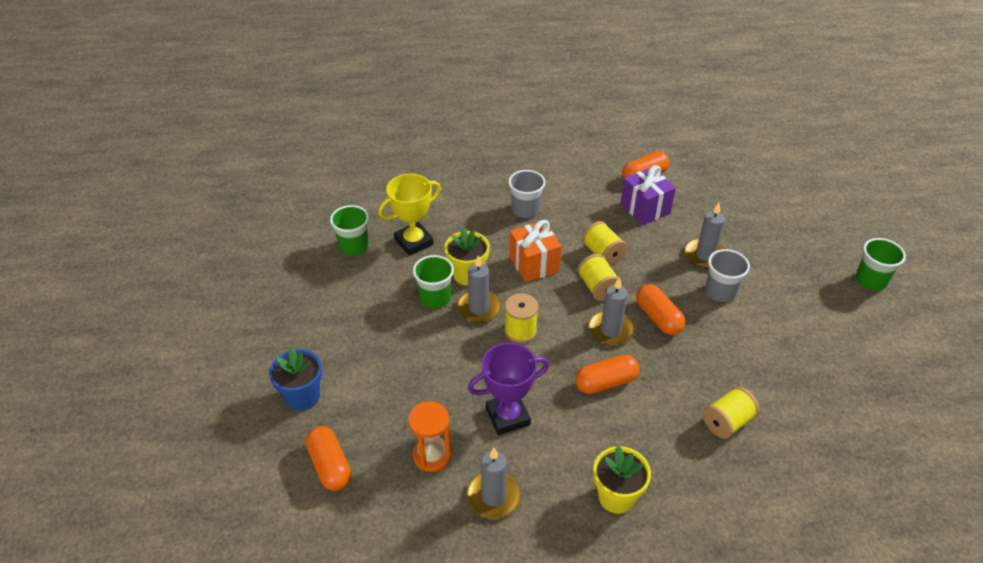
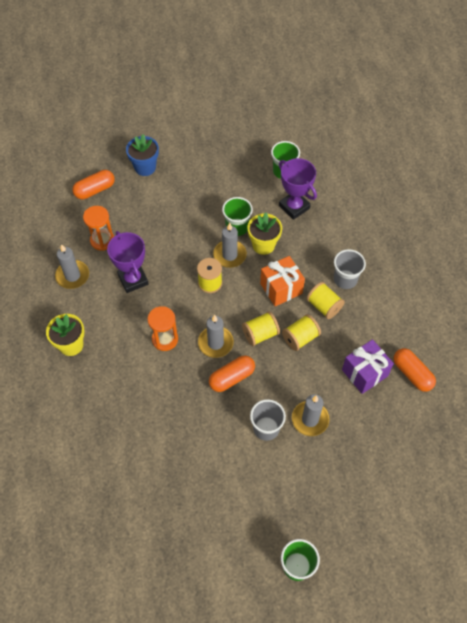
camera: 85 degrees right, 15 degrees up
(414, 242) = (294, 207): yellow trophy -> purple trophy
(605, 382) = (165, 339): orange capsule -> orange hourglass
(727, 422) = (131, 420): yellow spool -> yellow spool (324, 306)

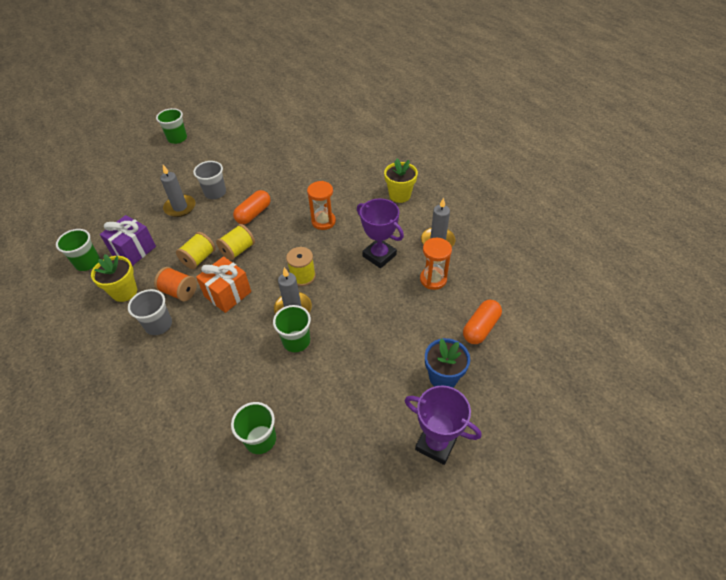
camera: 160 degrees right, 10 degrees down
(215, 343) = (277, 232): grey candle -> none
(263, 245) = (259, 331): yellow flower pot -> yellow flower pot (124, 292)
(294, 207) = (234, 390): purple trophy -> purple trophy (436, 444)
(324, 306) = (179, 292): yellow spool -> orange spool
(412, 374) = (87, 263): orange capsule -> green cup

